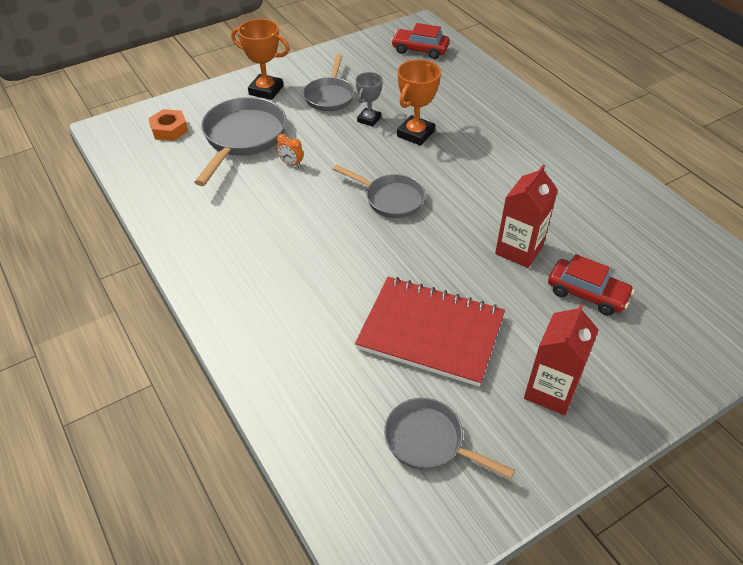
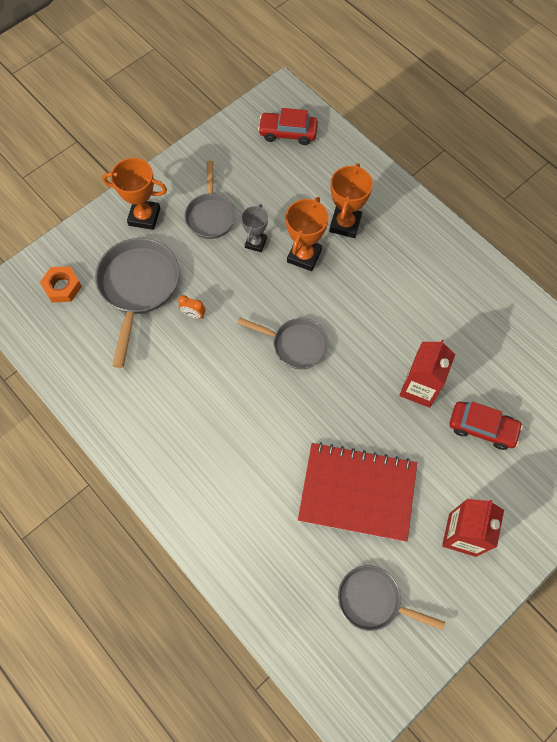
camera: 10 degrees left, 20 degrees up
(462, 116) = (345, 224): none -> orange trophy

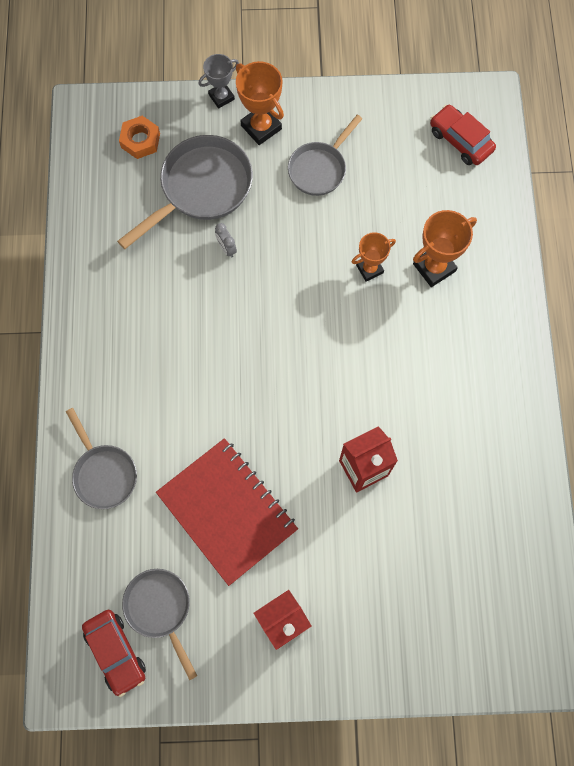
camera: 40 degrees right, 5 degrees up
(193, 314) = (226, 248): orange clock -> grey clock
(255, 243) = (337, 224): grey trophy -> grey trophy (221, 97)
(295, 345) = (289, 343): grey pan -> grey pan (103, 473)
(304, 256) = (369, 269): orange trophy -> orange trophy, size x0.66
(482, 428) = (386, 548): red car -> red car (116, 652)

